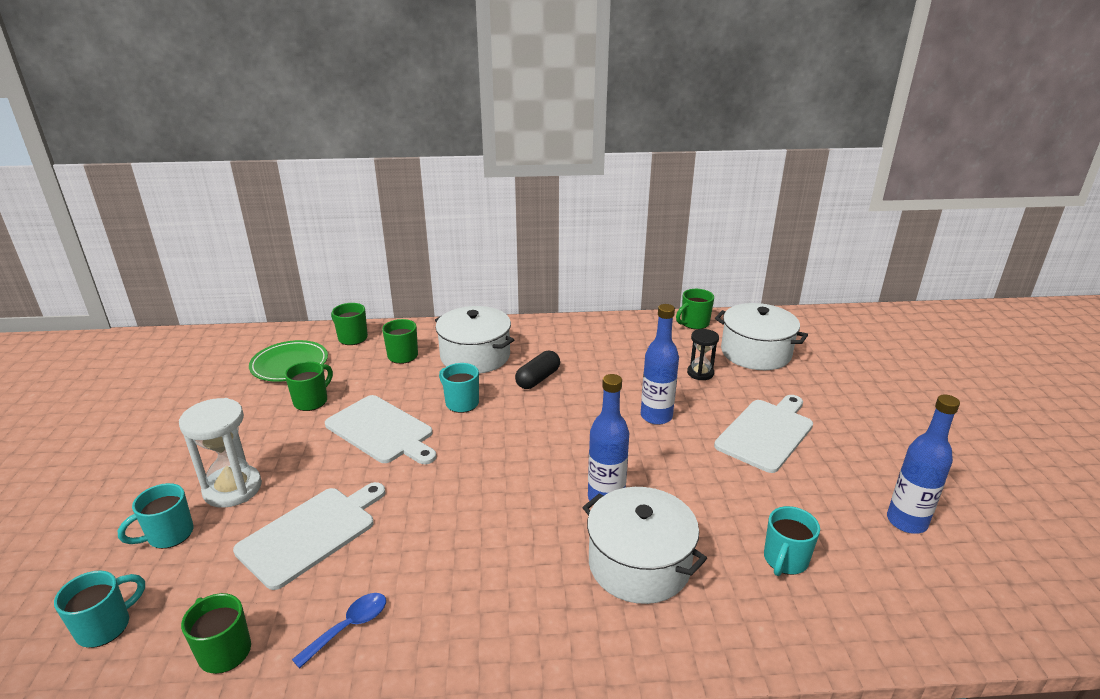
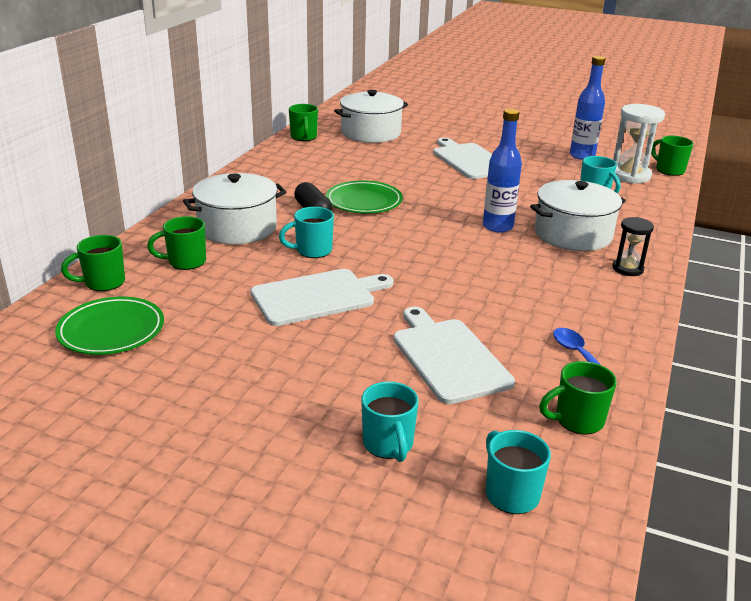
camera: 65 degrees left, 0 degrees up
(232, 488) = (338, 395): white hourglass -> white hourglass (629, 175)
(312, 401) = (215, 327): green mug -> green mug (669, 170)
(584, 398) = (364, 201): none -> green plate
(656, 416) = (416, 185): blue bottle -> none
(700, 373) = (376, 156): black hourglass -> black hourglass (627, 269)

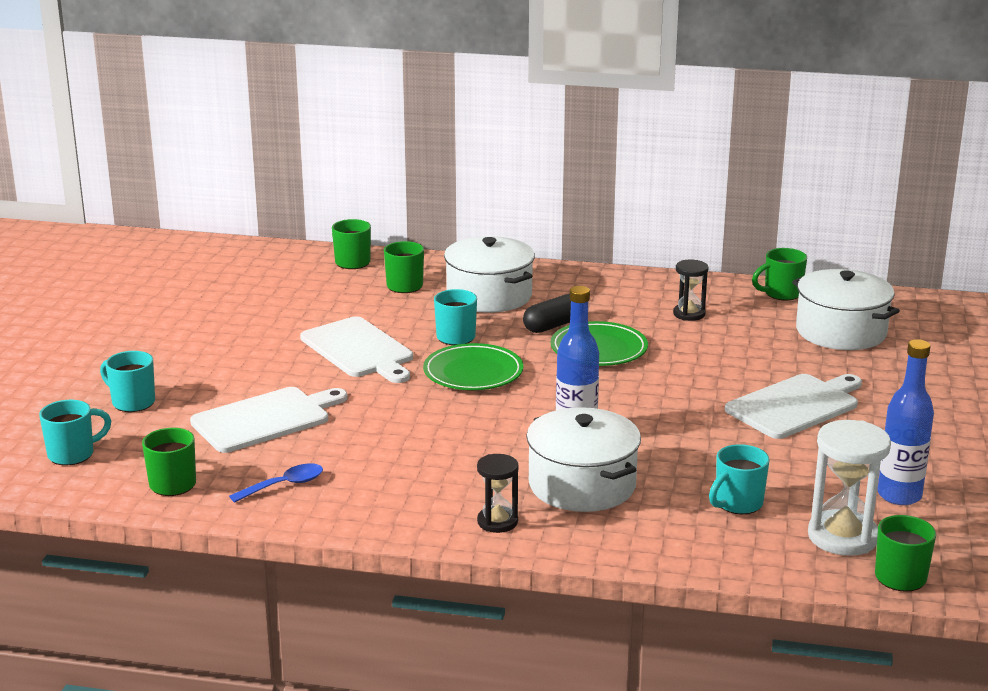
camera: 80 degrees right, 5 degrees down
(111, 330) = (275, 280): green plate -> green plate (473, 373)
(319, 166) = (689, 314): none -> black hourglass
(388, 445) = (132, 402): turquoise mug -> turquoise mug turned 60 degrees clockwise

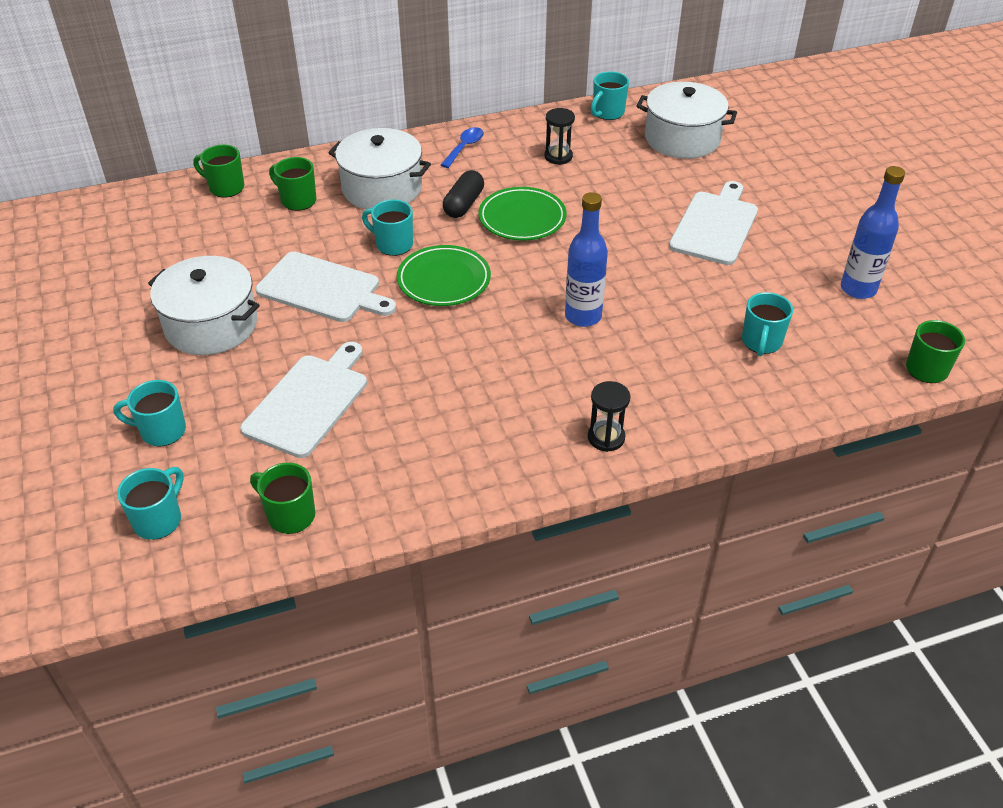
camera: 30 degrees left, 20 degrees up
(284, 485) = (395, 473): blue spoon -> blue spoon (464, 147)
(582, 485) = (635, 370): white pot -> white pot (211, 325)
(781, 294) = (607, 113): green mug -> turquoise mug
(842, 537) = (857, 345): white hourglass -> none

